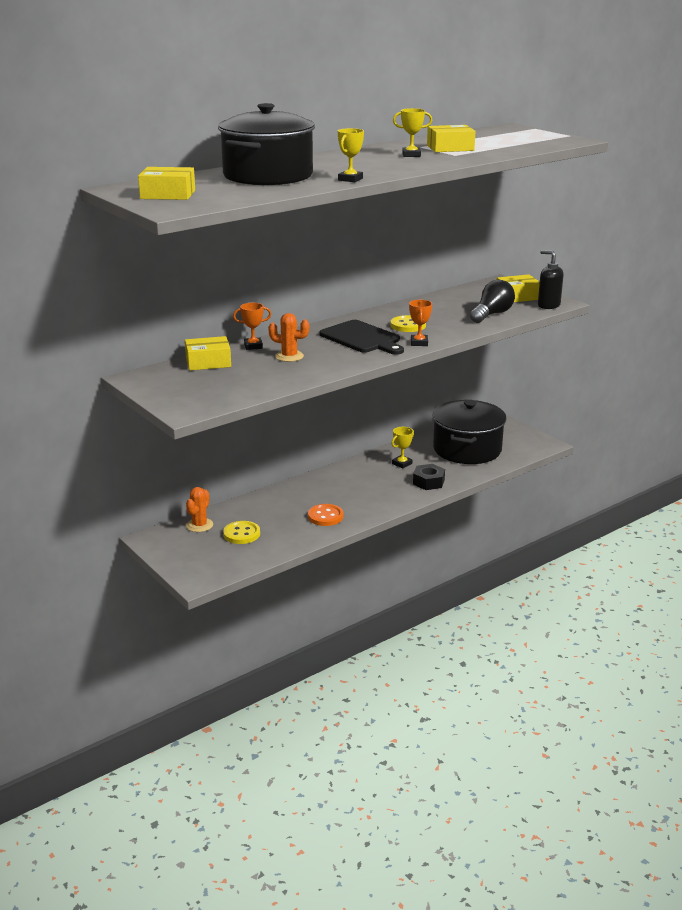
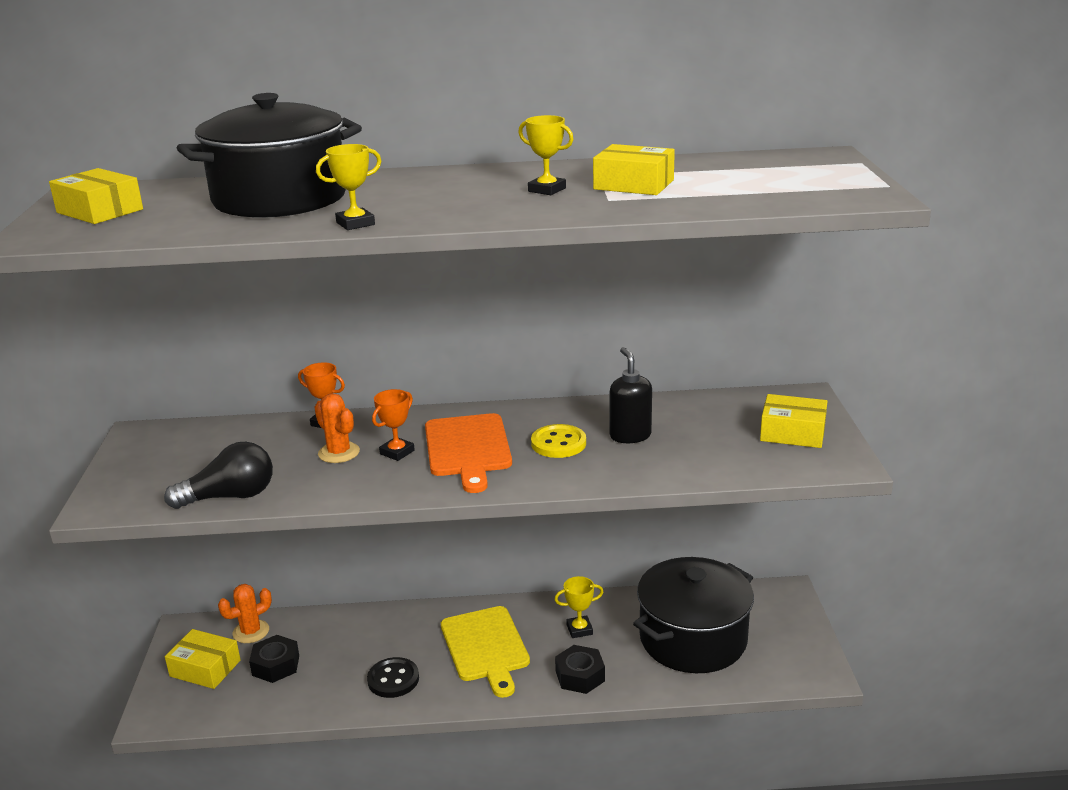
camera: 35 degrees right, 0 degrees up
(208, 362) = (242, 433): yellow box -> yellow box (205, 668)
(241, 534) = (276, 665): yellow button -> black nut
(325, 516) = (393, 679): orange button -> black button
(359, 487) = (485, 647): none -> yellow cutting board
(362, 338) = (467, 448): black cutting board -> orange cutting board
(419, 343) = (527, 480): orange trophy -> orange trophy (397, 452)
(491, 314) = (705, 457): black light bulb -> black light bulb (230, 497)
(548, 305) = (818, 464): black soap dispenser -> black soap dispenser (630, 435)

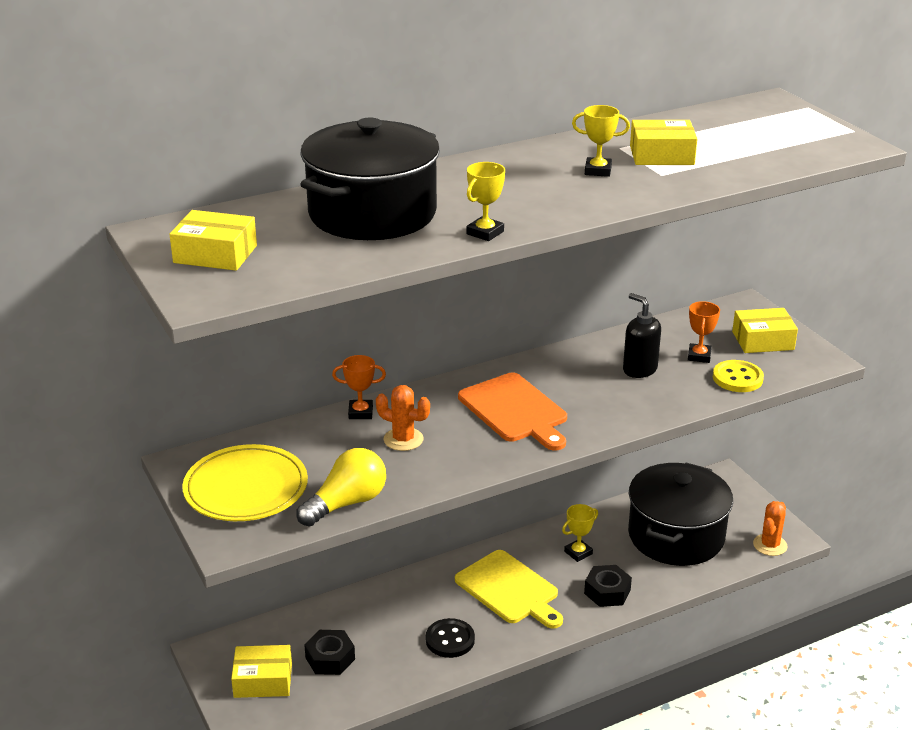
camera: 25 degrees left, 5 degrees up
(163, 465) = (246, 488): none -> yellow plate
(230, 497) = (346, 503): black light bulb -> yellow light bulb
(251, 632) = (278, 635): orange cactus -> orange cactus (770, 545)
(397, 452) = (456, 427): orange trophy -> orange trophy (699, 356)
(558, 443) = (587, 389): yellow button -> yellow button (737, 378)

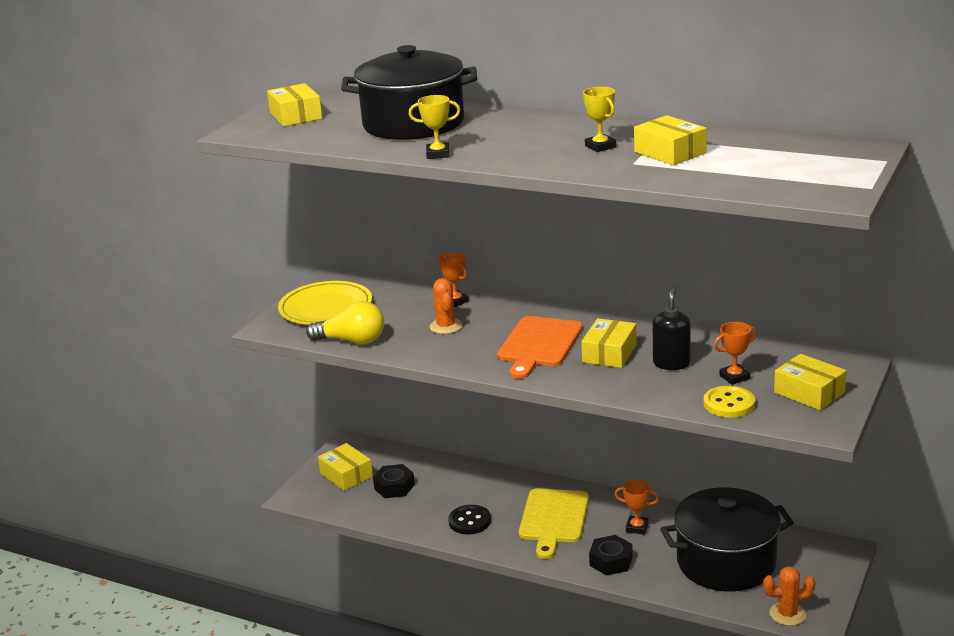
camera: 55 degrees right, 5 degrees down
(578, 553) = (637, 527): yellow trophy -> orange trophy
(581, 387) = (609, 353): none -> yellow box

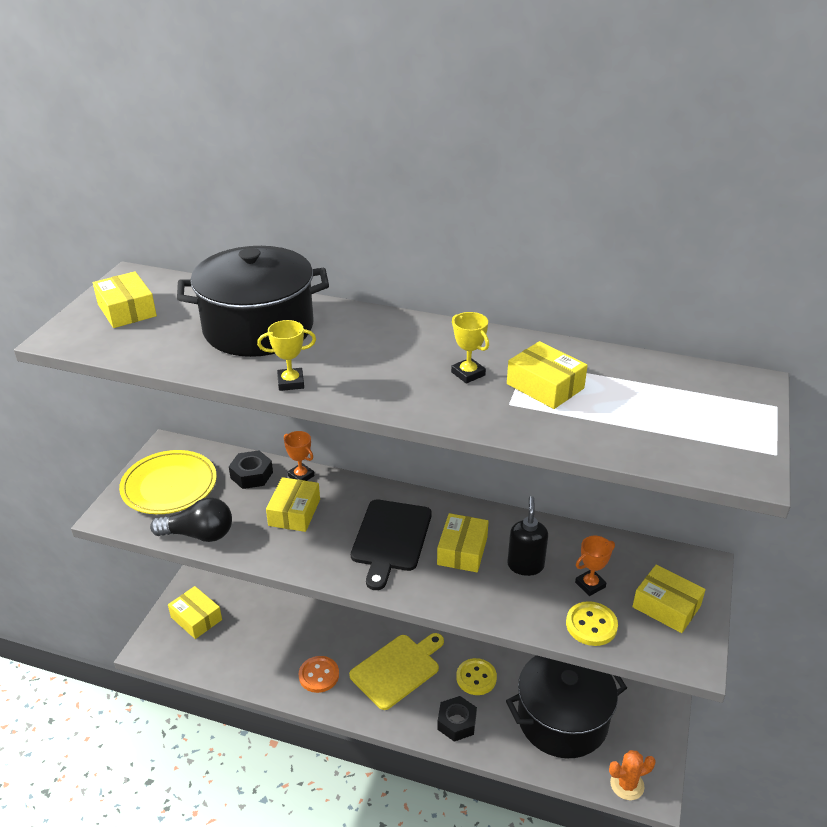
camera: 10 degrees left, 10 degrees up
(352, 341) = (199, 534): yellow light bulb -> black light bulb
(394, 487) = (243, 633): black nut -> black nut (251, 475)
(446, 326) = (294, 512): orange cactus -> yellow box
(469, 521) = (319, 675): black button -> orange button
(539, 344) = (390, 538): orange cutting board -> black cutting board
(553, 519) = (397, 669): yellow cutting board -> yellow cutting board turned 135 degrees counterclockwise
(637, 527) = (476, 678): orange trophy -> yellow button

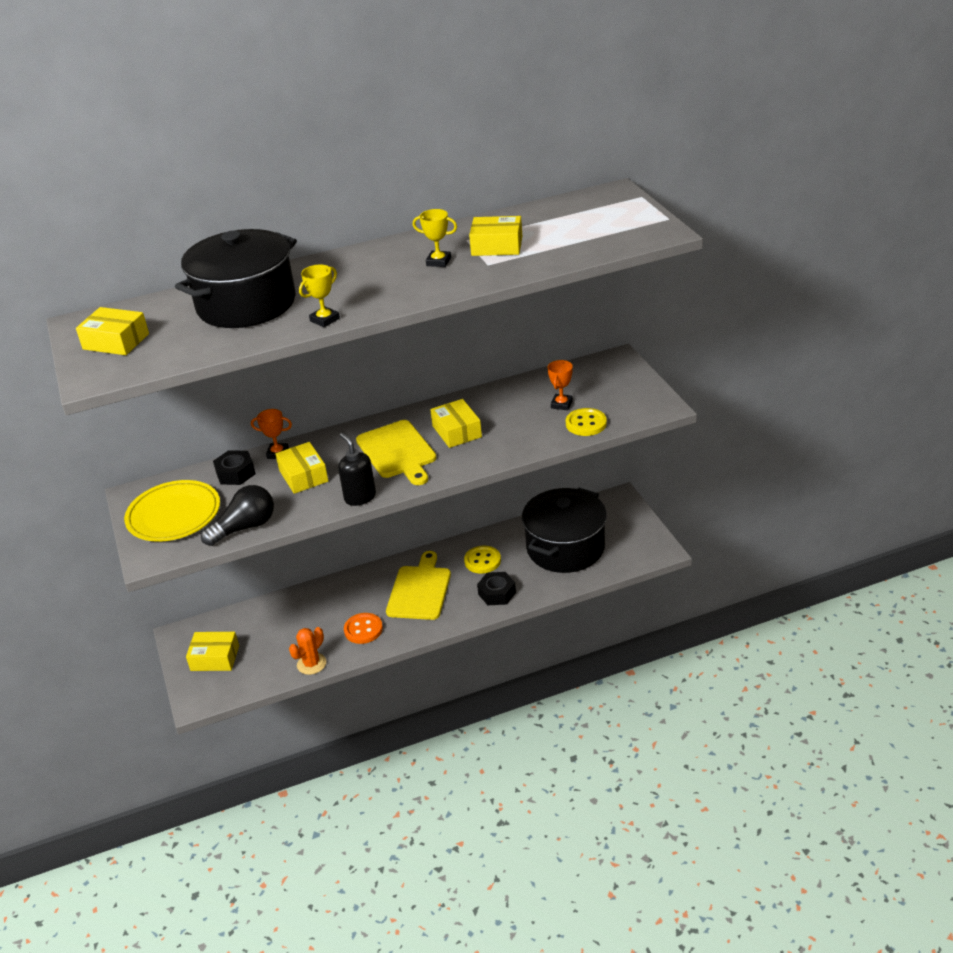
camera: 35 degrees left, 0 degrees up
(390, 538) = (397, 452): black cutting board -> yellow cutting board
(525, 565) = (508, 416): black soap dispenser -> black soap dispenser (360, 497)
(627, 785) = (641, 556): orange cactus -> orange cactus (311, 664)
(666, 606) = (619, 390): yellow box -> none

